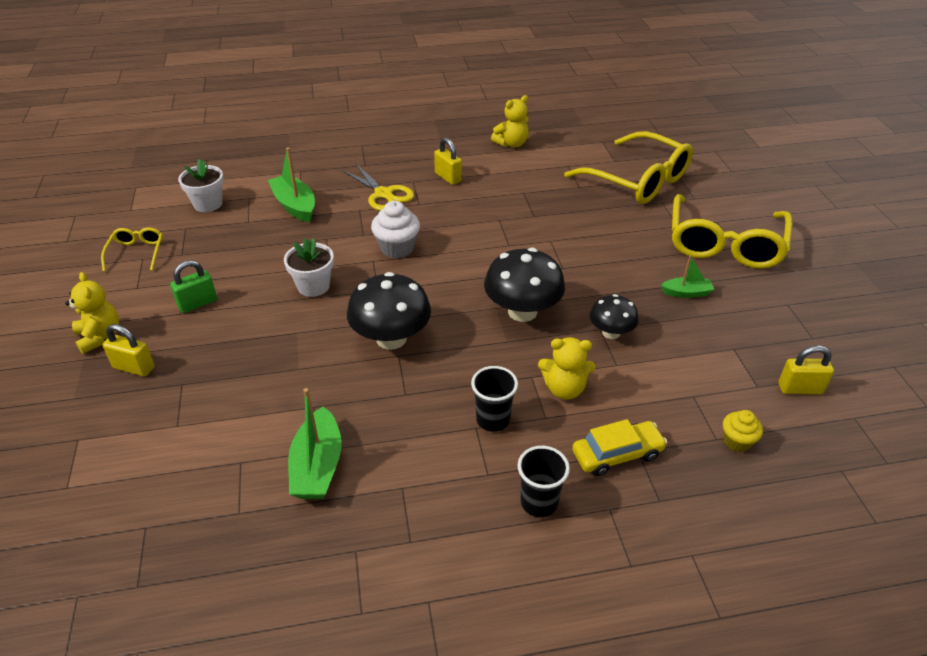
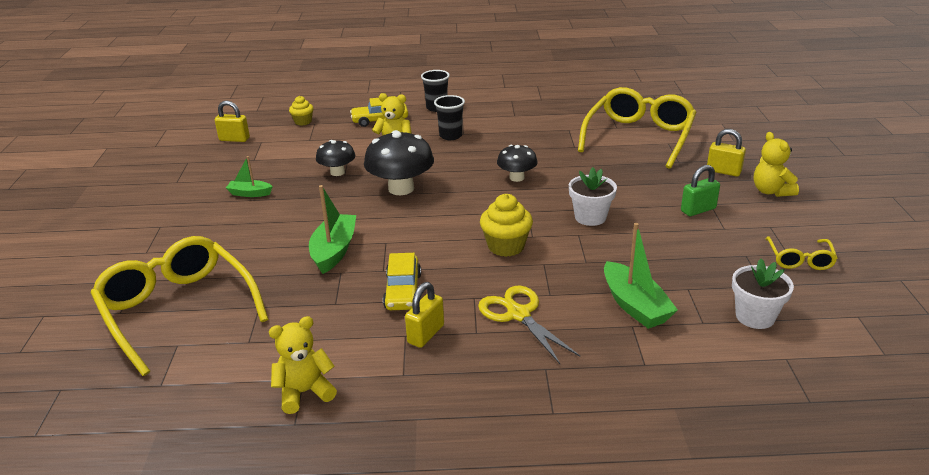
camera: 170 degrees left, 10 degrees down
(317, 466) = (566, 124): green boat -> green boat (334, 251)
(391, 338) = (517, 177): black mushroom -> black mushroom, size x0.59
(397, 248) = (506, 246): white cupcake -> yellow cupcake
(448, 177) = (426, 334): yellow padlock -> yellow padlock turned 60 degrees clockwise
(475, 204) = (403, 291): none -> yellow car
(724, 243) = (167, 230): yellow glasses -> yellow glasses (639, 137)

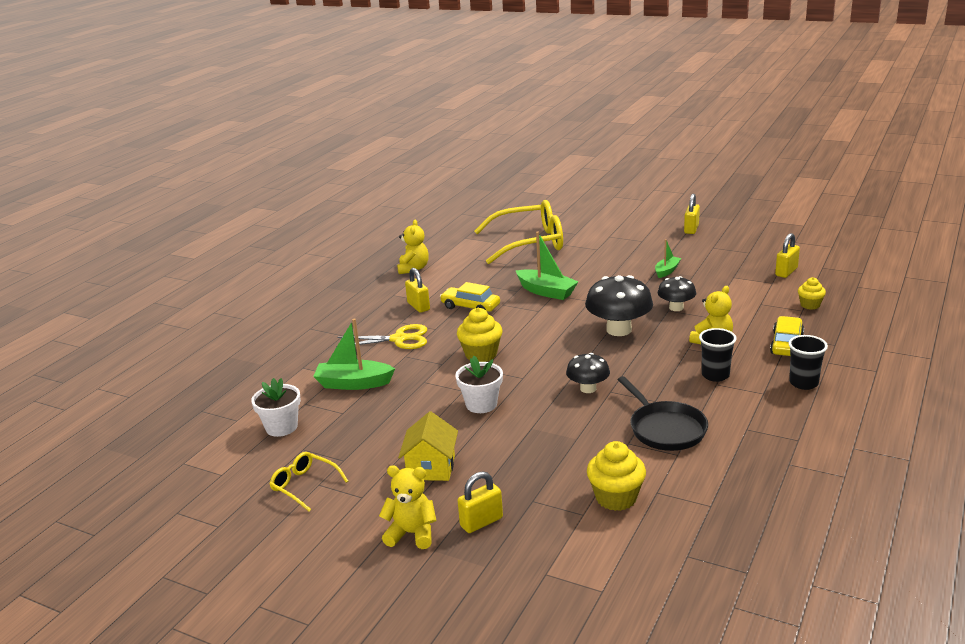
camera: 120 degrees right, 5 degrees down
(119, 203) = (691, 229): none -> yellow padlock
(543, 138) = (665, 429): none -> black pan
(639, 137) = (616, 498): yellow glasses -> yellow cupcake
(698, 210) = (431, 467): green padlock -> yellow house

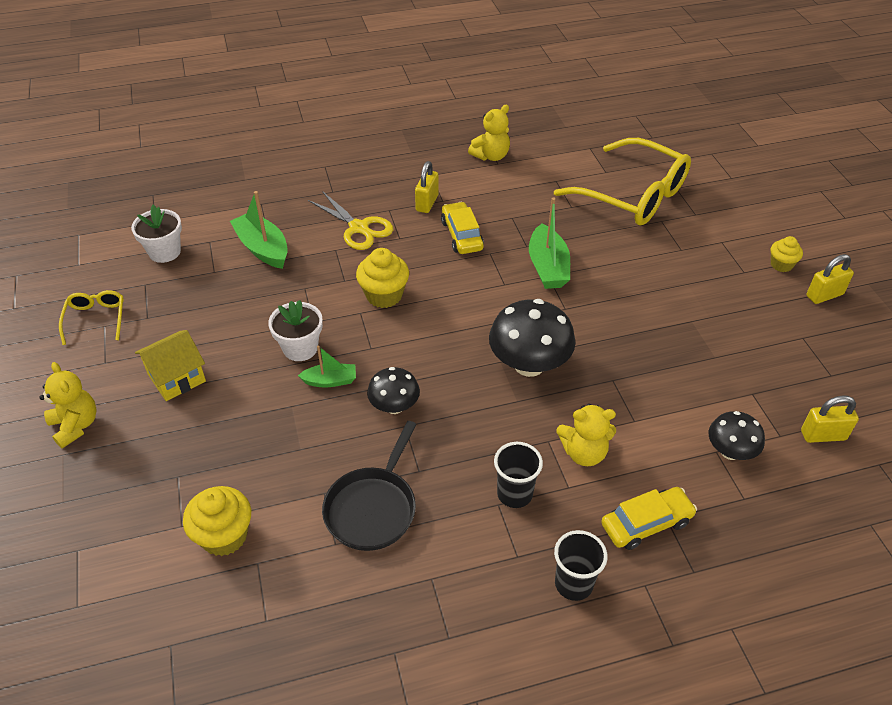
camera: 45 degrees right, 20 degrees up
(481, 522) = (121, 460): yellow padlock -> none
(667, 271) = (698, 330): green boat -> green boat (330, 381)
(676, 308) = (624, 383): black mushroom -> black mushroom (730, 451)
(810, 305) = (765, 500): yellow cupcake -> yellow cupcake (781, 265)

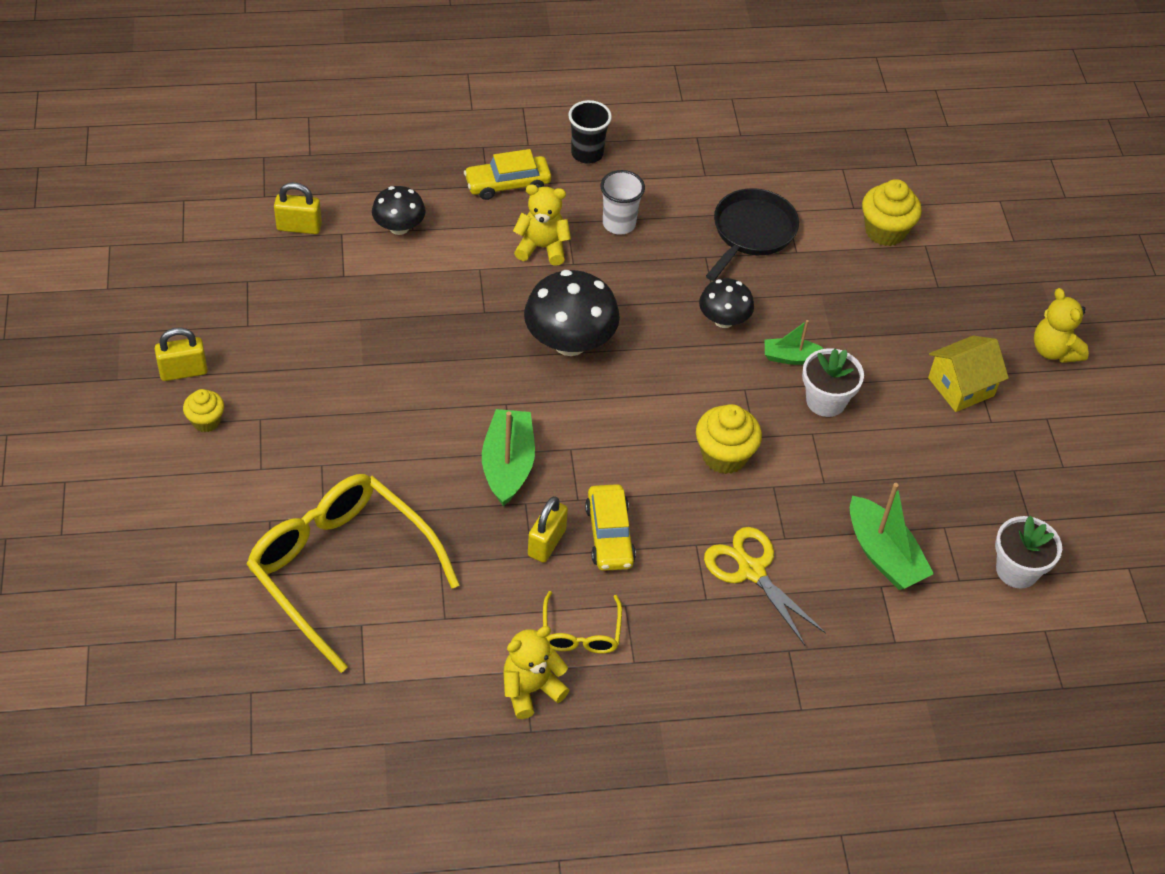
camera: 175 degrees left, 5 degrees up
(96, 319) = (1076, 477): yellow glasses -> yellow glasses (581, 632)
(427, 203) = (649, 603): yellow padlock -> yellow padlock (546, 542)
(514, 494) = (619, 224): black cup -> white cup

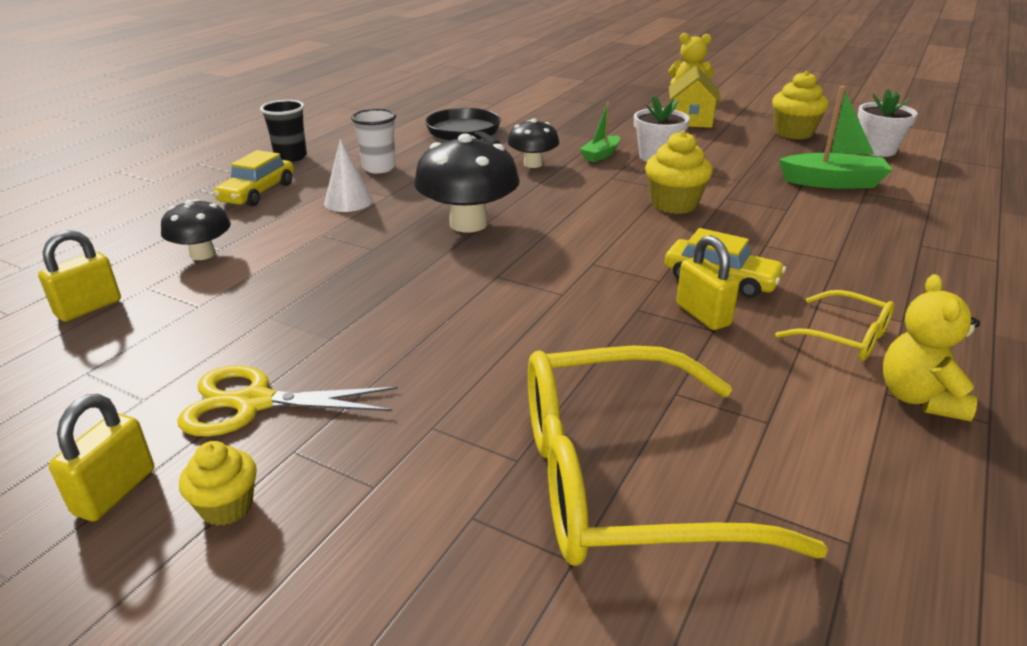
camera: 50 degrees left, 20 degrees down
(508, 465) = (577, 301): green boat -> none
(542, 247) = (348, 201): yellow teddy bear -> white cone
(751, 571) = (815, 232): yellow scissors -> yellow scissors (254, 403)
(885, 231) = (528, 102): yellow cupcake -> yellow cupcake (793, 133)

